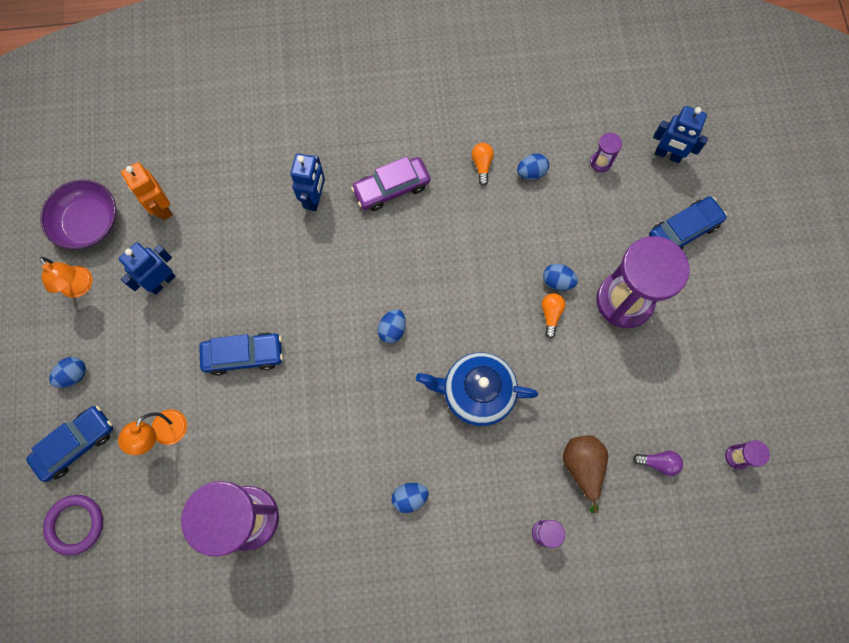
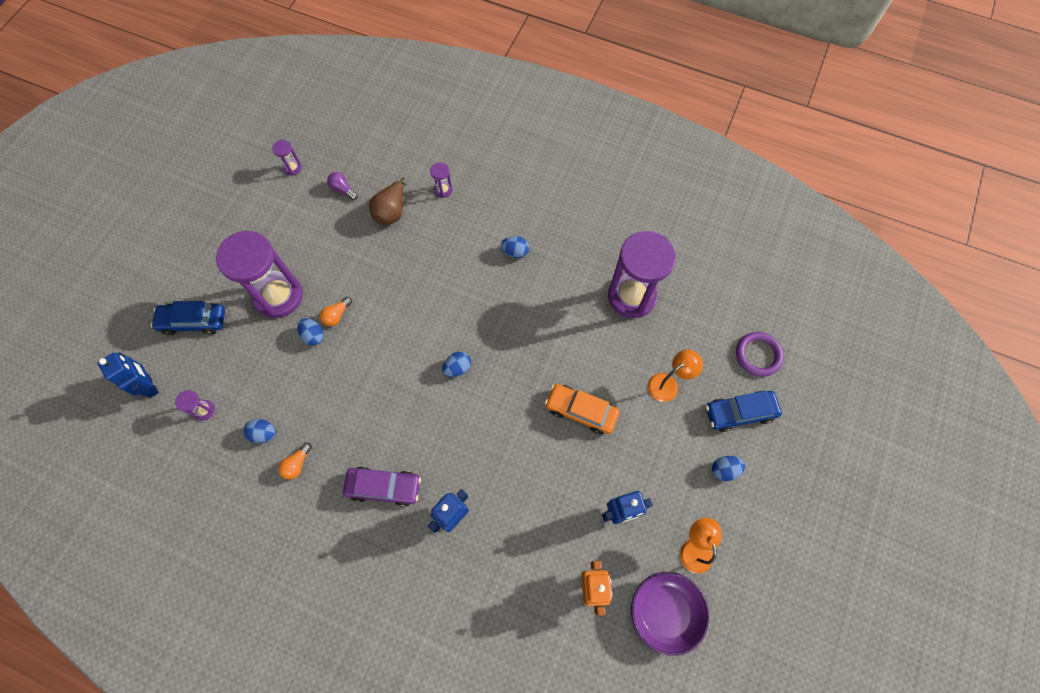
camera: 150 degrees left, 5 degrees down
(244, 355) = (581, 411): blue car -> orange car
(476, 393) = (427, 292): blue teapot -> none

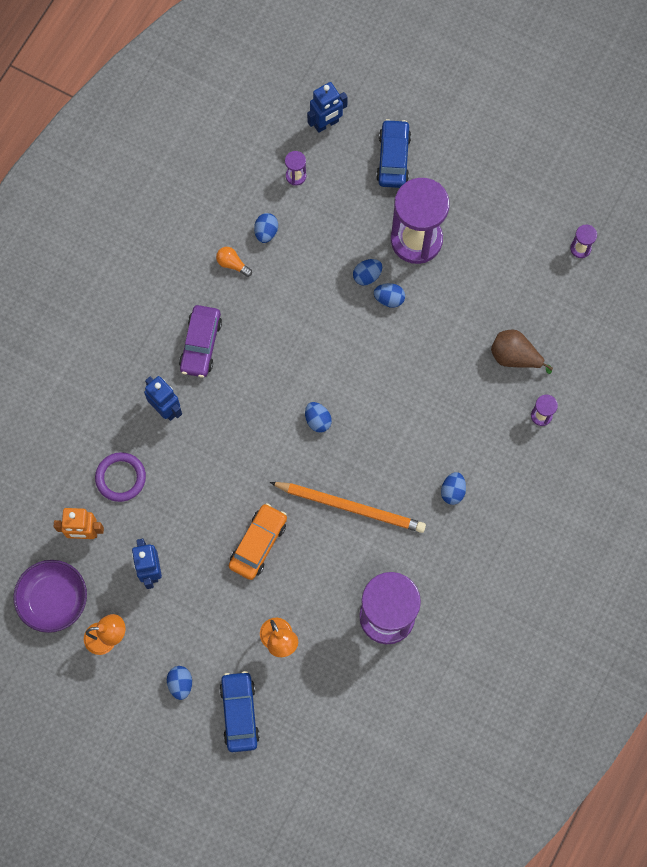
camera: 95 degrees right, 5 degrees up
(337, 315) = (389, 299): orange light bulb -> blue egg
(343, 189) = (547, 304): purple light bulb -> none
(537, 333) = (350, 507): none -> orange pencil
(758, 355) = (303, 747): purple ring -> purple ring (120, 478)

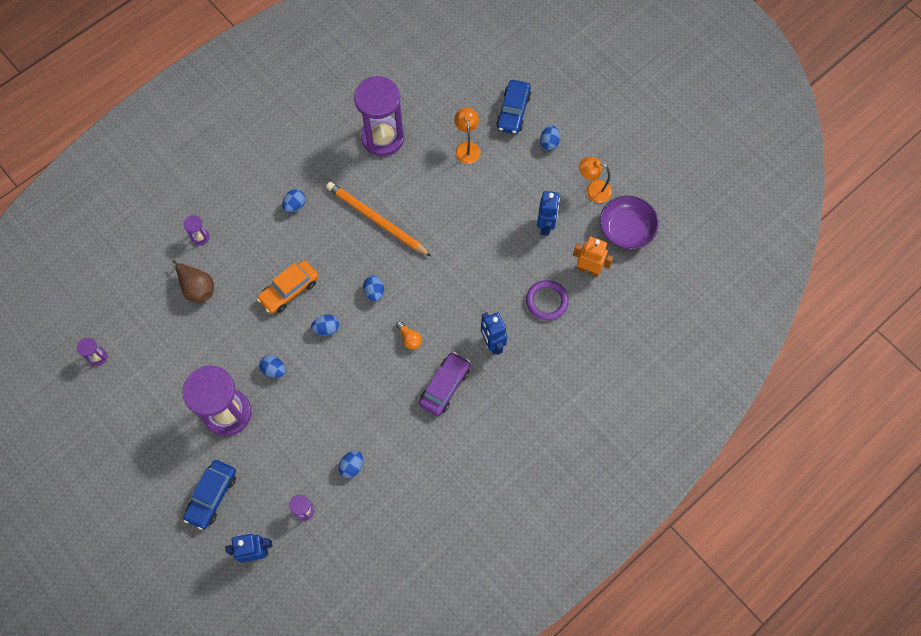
camera: 160 degrees left, 5 degrees down
(232, 264) = (392, 447): orange light bulb -> orange light bulb (409, 338)
(258, 544) = (457, 217): orange car -> orange car (289, 290)
(367, 276) = (283, 396): blue egg -> blue egg (326, 329)

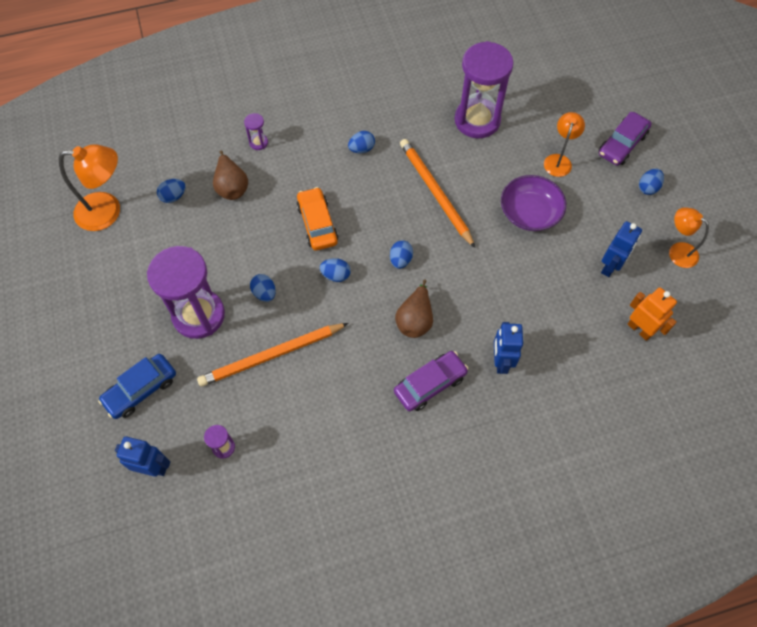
camera: 25 degrees right, 5 degrees down
(98, 357) = (108, 211): purple hourglass -> orange lamp
(289, 290) = (317, 224): orange car -> orange car turned 90 degrees clockwise
(307, 419) = (272, 355): none -> orange pencil
(352, 466) = (294, 424): blue egg -> blue egg (173, 196)
(409, 338) = (415, 320): orange light bulb -> brown pear
(513, 111) = (622, 144): blue car -> purple car
(547, 301) = (579, 343): purple ring -> none
(626, 229) = (699, 305): purple bowl -> purple bowl (529, 213)

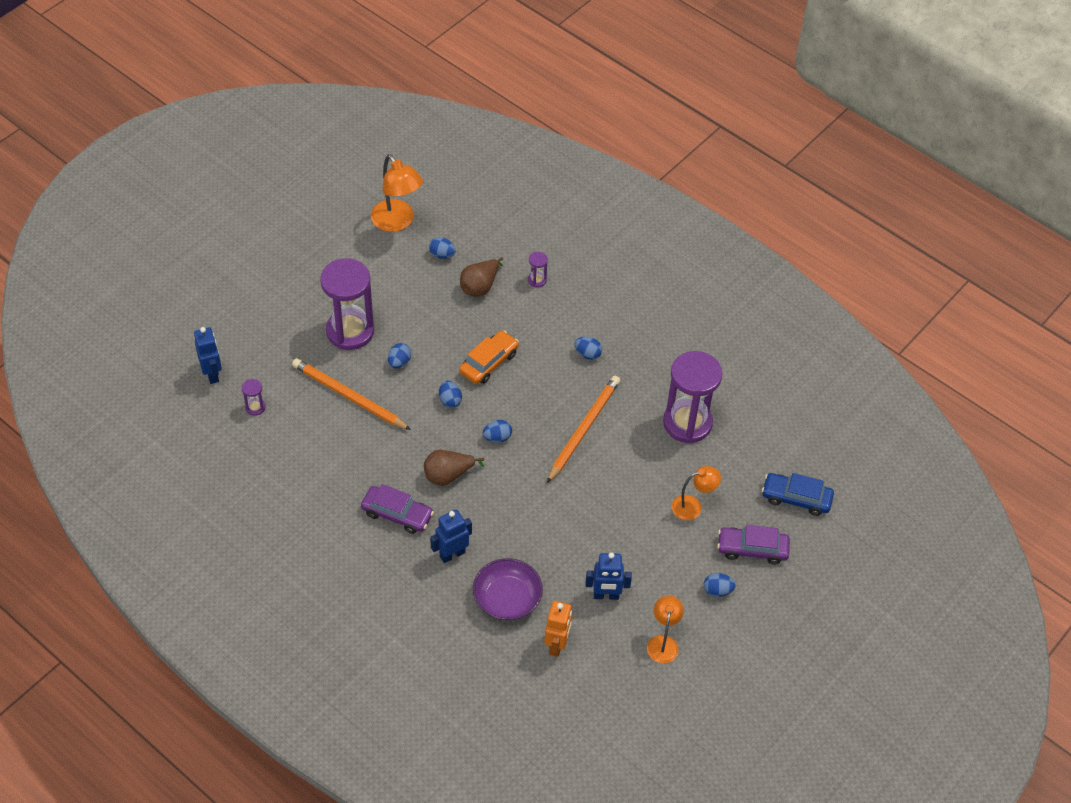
camera: 55 degrees right, 10 degrees down
(141, 389) = (266, 331): blue car -> blue car (796, 498)
(529, 213) = (617, 509): purple bowl -> purple bowl (507, 599)

